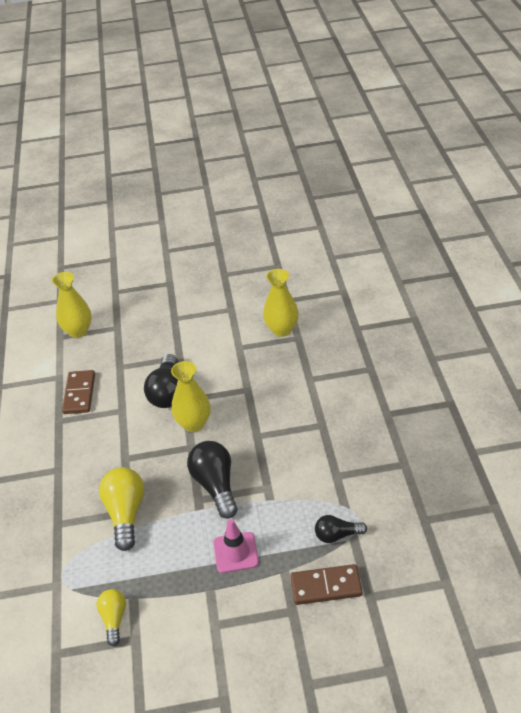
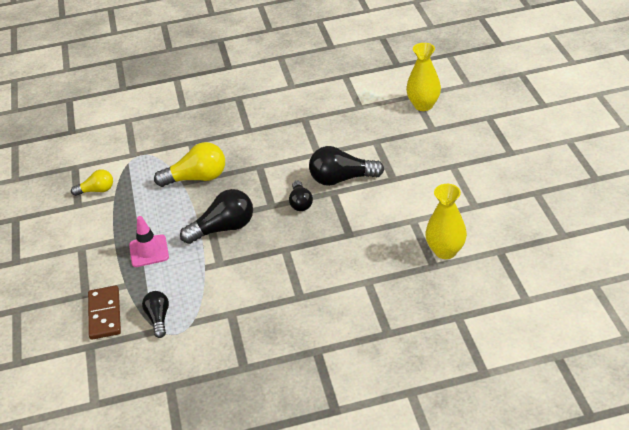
camera: 85 degrees right, 0 degrees up
(79, 394) = (337, 124): brown domino -> none
(194, 424) = (300, 203): yellow vase -> black light bulb

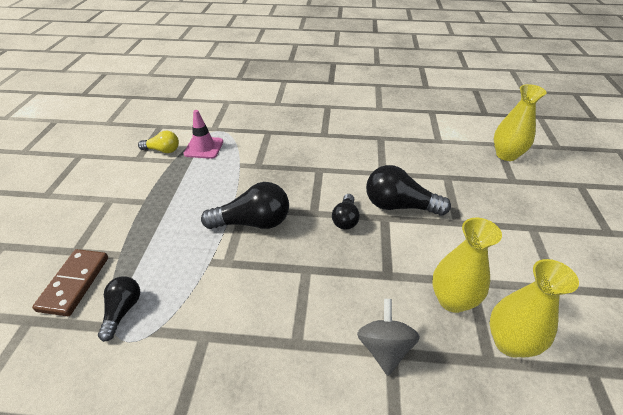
camera: 15 degrees right, 0 degrees up
(149, 251) = (167, 223): pink traffic cone -> pink traffic cone (204, 148)
(197, 178) = (255, 164): yellow light bulb -> none
(362, 280) = (384, 348): none -> grey spinning top
(401, 237) = (452, 300): none -> yellow vase

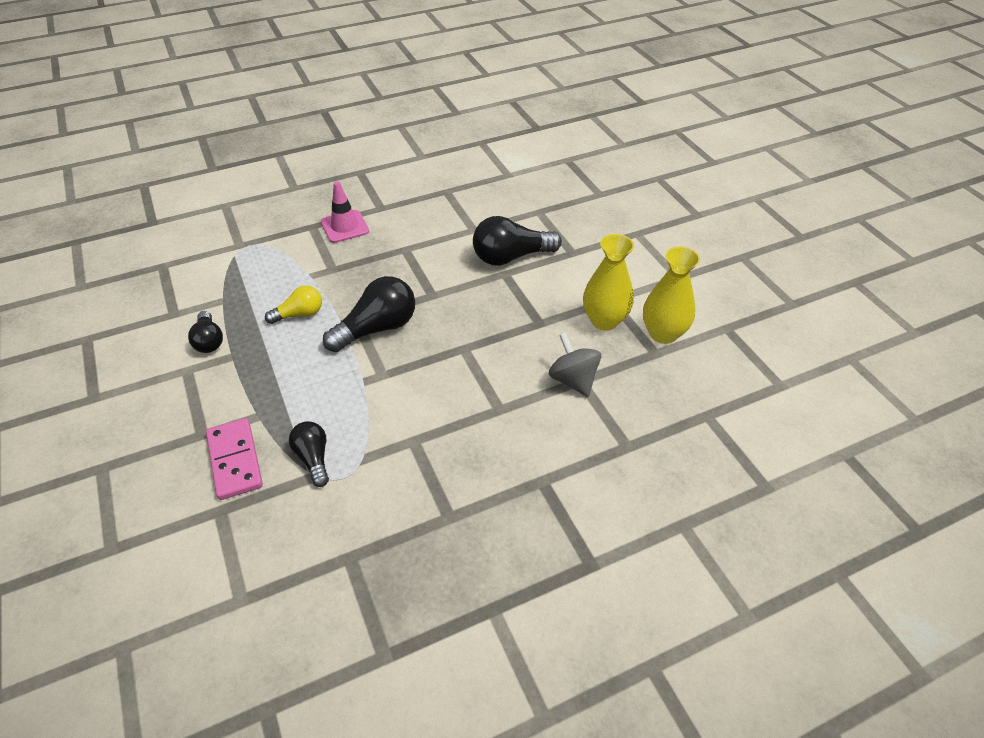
camera: 30 degrees left, 5 degrees up
(74, 283) = (235, 460): brown domino -> pink domino
(163, 150) = (197, 293): yellow light bulb -> yellow light bulb (299, 314)
(204, 148) = (248, 272): pink traffic cone -> pink traffic cone (345, 227)
(345, 219) = (468, 289): black light bulb -> black light bulb (209, 341)
(506, 155) = (581, 169): yellow vase -> none

